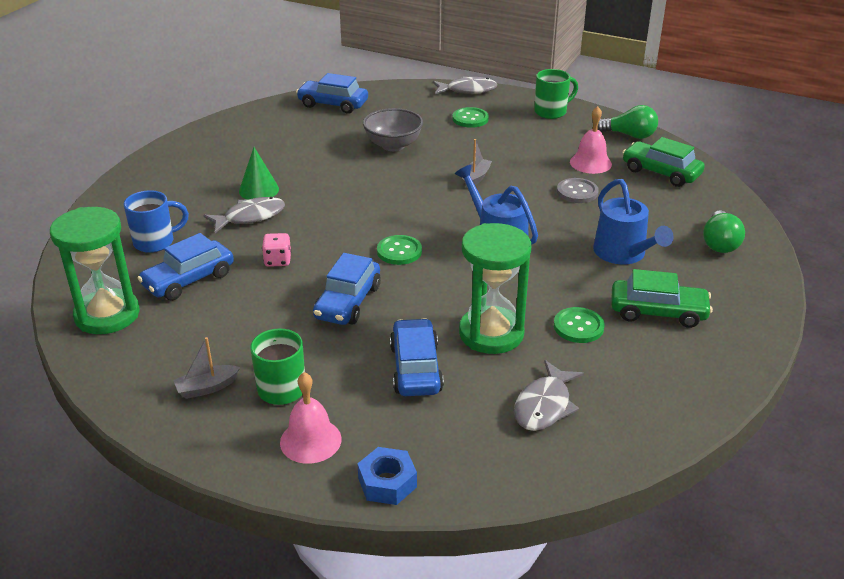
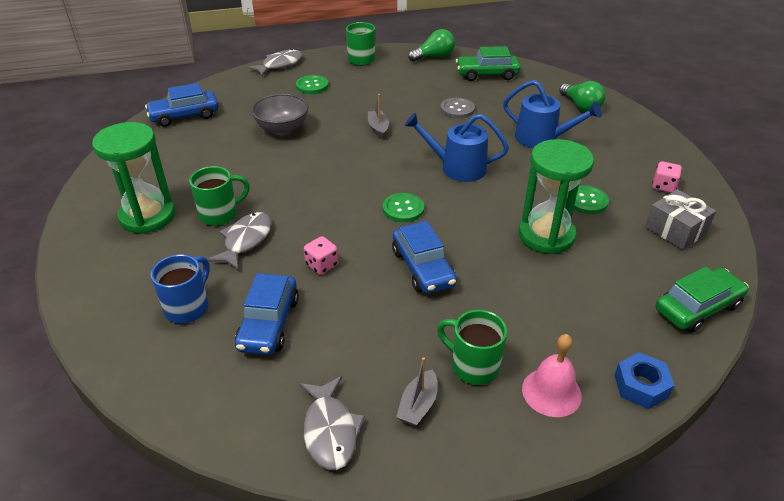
camera: 40 degrees left, 5 degrees up
(107, 315) = (237, 400): green hourglass -> green hourglass (147, 216)
(259, 190) = (220, 214): green cone -> green mug
(415, 368) = (538, 290): blue car -> none
(544, 405) = (644, 266): grey fish -> grey fish (330, 430)
(590, 163) = (437, 85): pink bell -> none
(630, 396) = (675, 230): none -> grey gift
(658, 312) = (612, 167): green car -> green car (697, 308)
(686, 355) = (663, 186): none -> pink dice

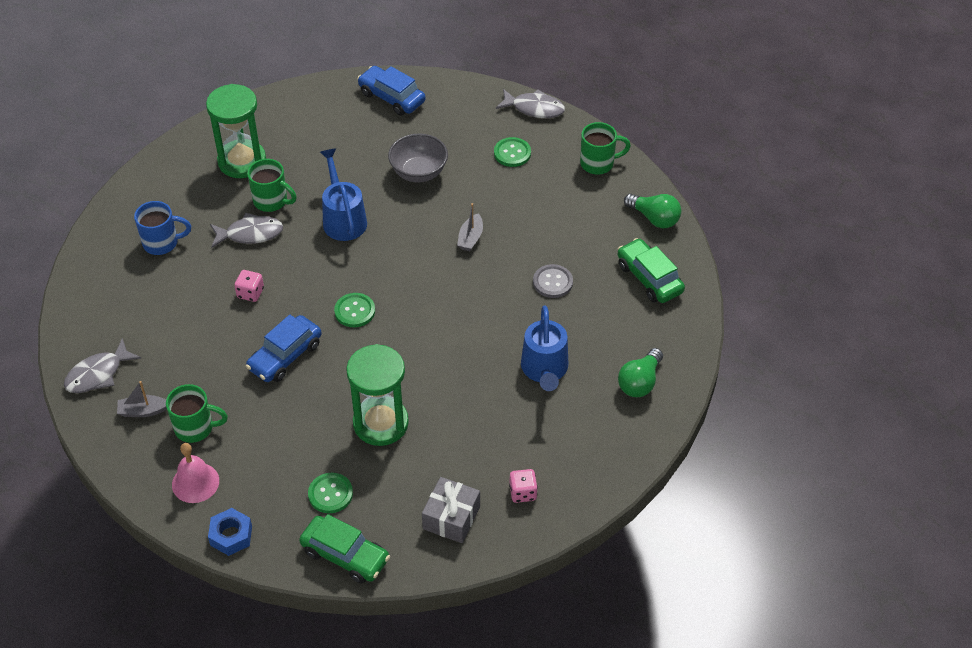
camera: 60 degrees right, 10 degrees up
(269, 323) = (172, 295): blue car -> none
(378, 128) = (470, 238): grey boat -> grey boat turned 150 degrees clockwise
(457, 168) = (444, 323): blue watering can -> blue watering can (343, 219)
(473, 366) = (196, 428): green mug -> green mug turned 90 degrees clockwise
(586, 201) = (455, 437): green button -> green button (330, 494)

